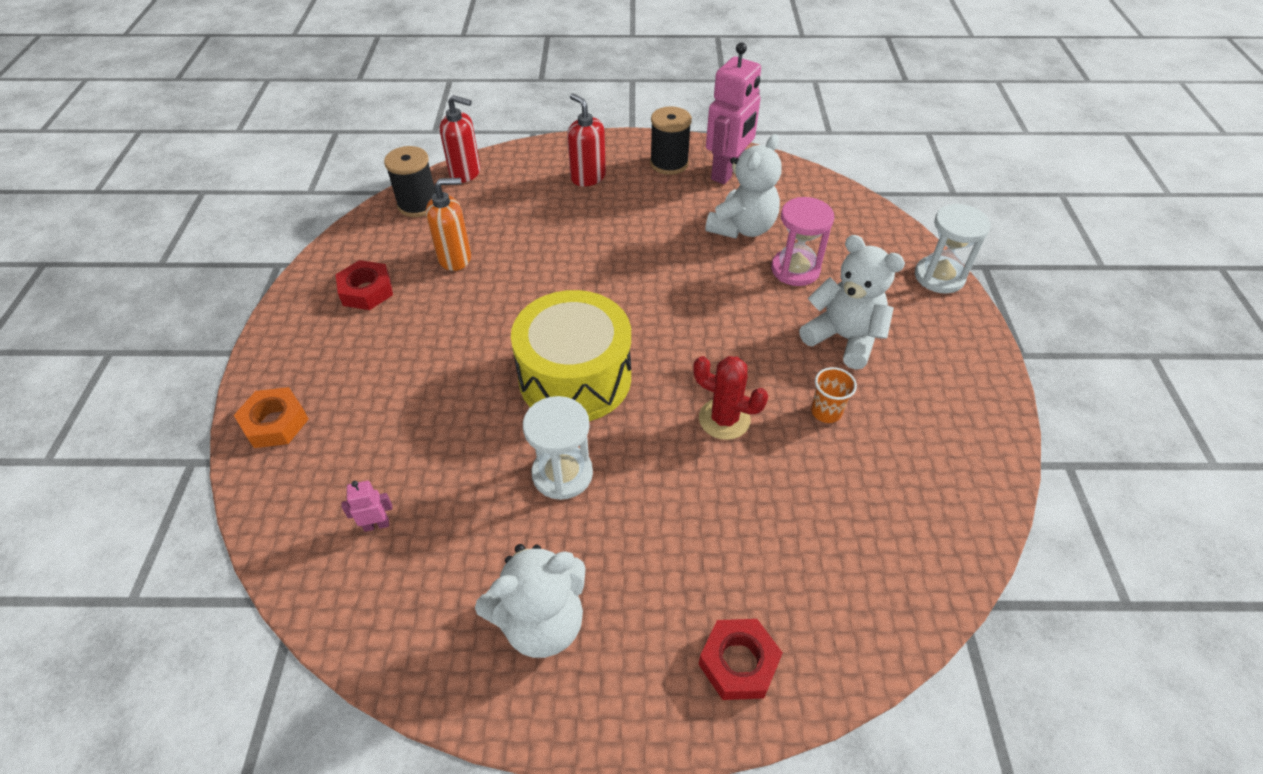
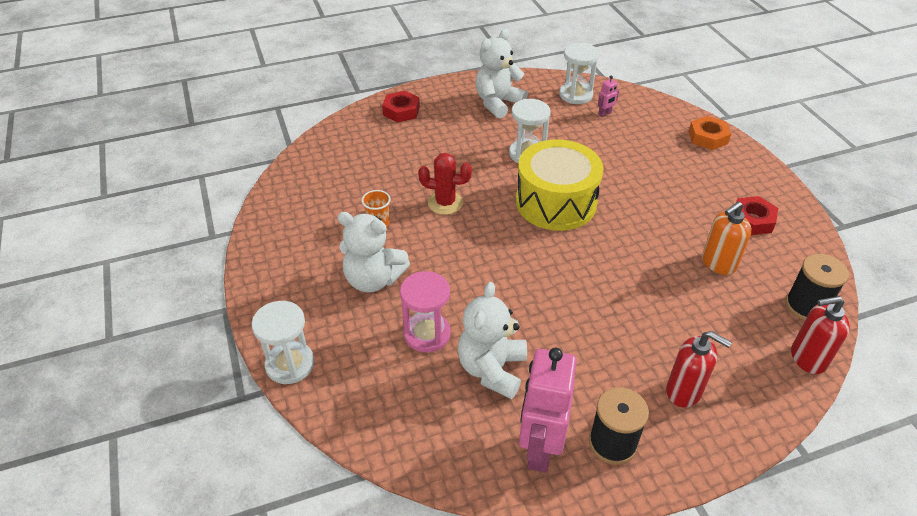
camera: 160 degrees right, 5 degrees down
(384, 595) = (576, 95): none -> white hourglass

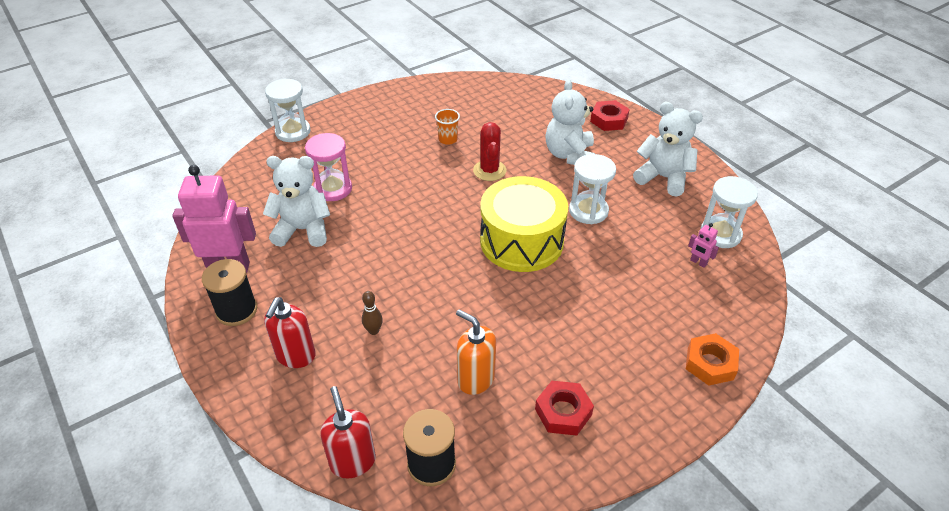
camera: 75 degrees right, 0 degrees up
(373, 279) = (383, 150): white teddy bear -> white teddy bear (569, 155)
(656, 324) = (374, 331): none -> brown bowling pin

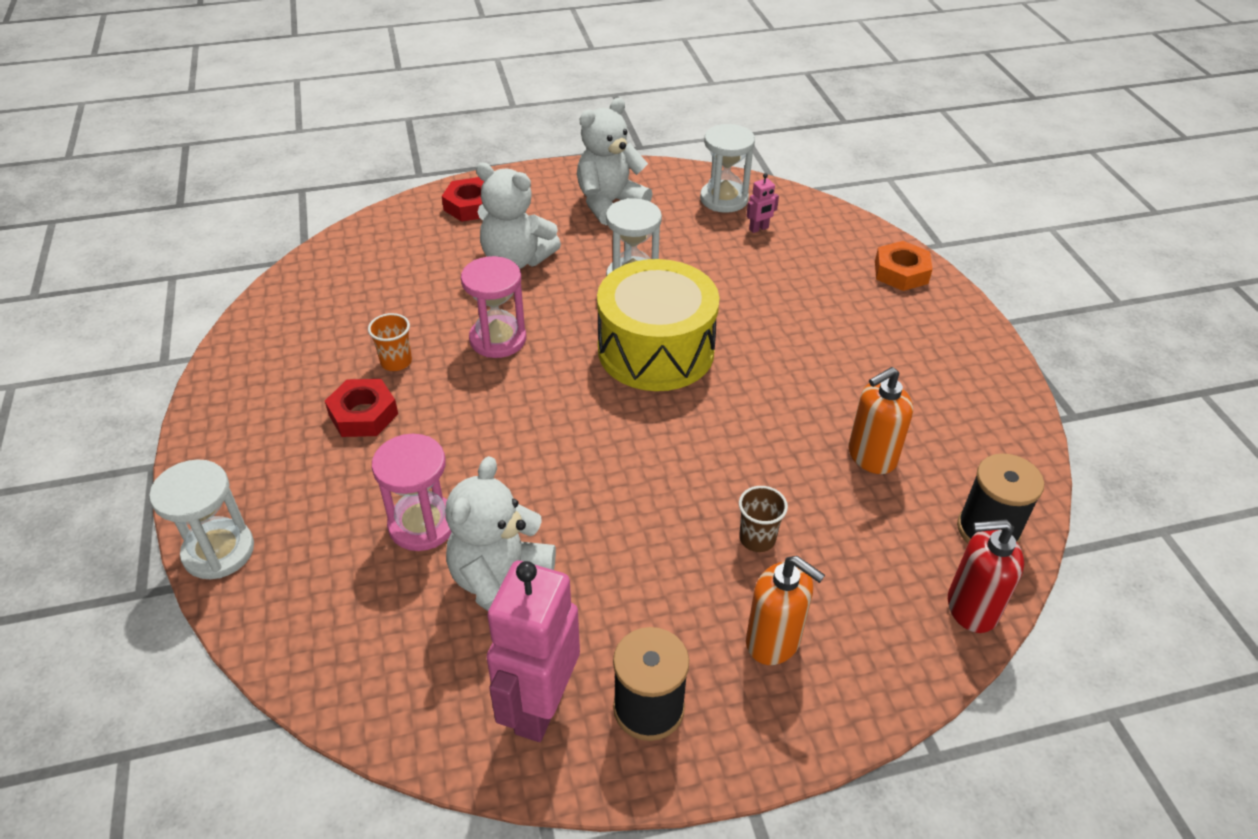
camera: 70 degrees left, 0 degrees up
(295, 356) = (773, 641): red soap dispenser -> orange soap dispenser
(374, 331) = (757, 539): brown bowling pin -> brown cup
(489, 170) = (498, 339): red cactus -> pink hourglass
(563, 412) = (937, 397): red nut -> red nut (363, 414)

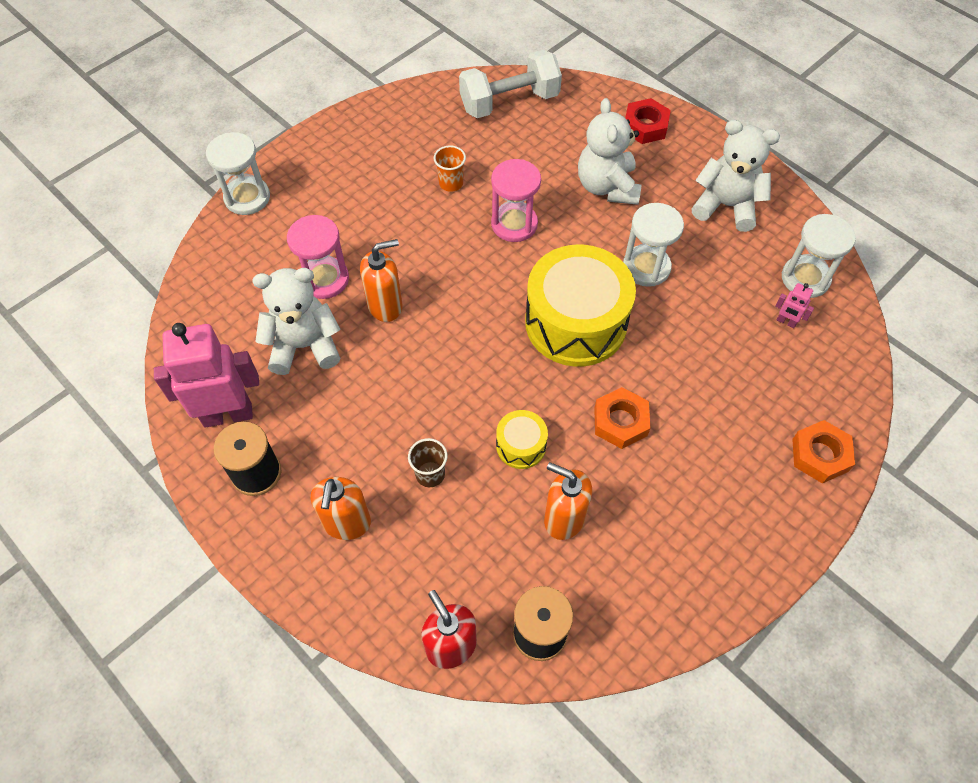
camera: 60 degrees right, 15 degrees up
(338, 274) = (509, 102): none -> white dumbbell
(363, 414) = (393, 196): red nut -> none
(509, 485) = (385, 306): none -> orange soap dispenser
(769, 451) = (521, 445): none -> yellow drum
(790, 371) = (620, 422): none -> orange nut

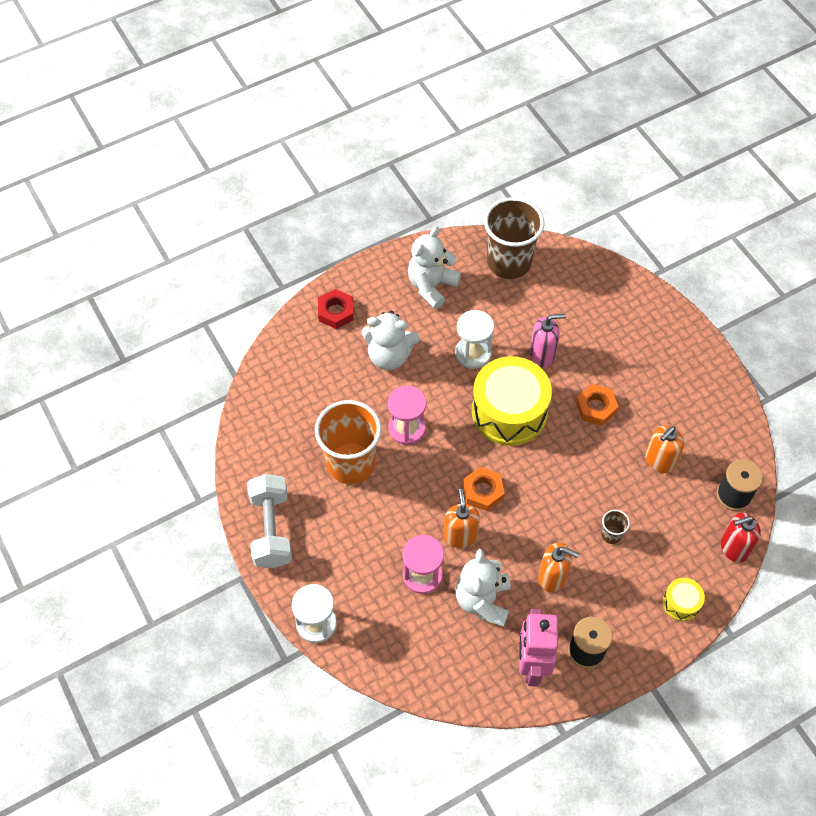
camera: 75 degrees left, 0 degrees up
(346, 523) = (637, 595): orange soap dispenser -> orange soap dispenser (552, 577)
(451, 183) = (351, 463): orange cup -> orange cup, size x2.40
(509, 102) = (275, 399): white dumbbell -> white dumbbell (271, 529)
(521, 445) = (601, 472): yellow drum -> yellow drum (681, 603)
(678, 343) = (542, 354): none -> pink soap dispenser
(786, 322) = (541, 286): pink robot -> none
(805, 278) = (509, 262): white hourglass -> brown cup
(820, 455) = (644, 304): orange nut -> orange nut (483, 491)

